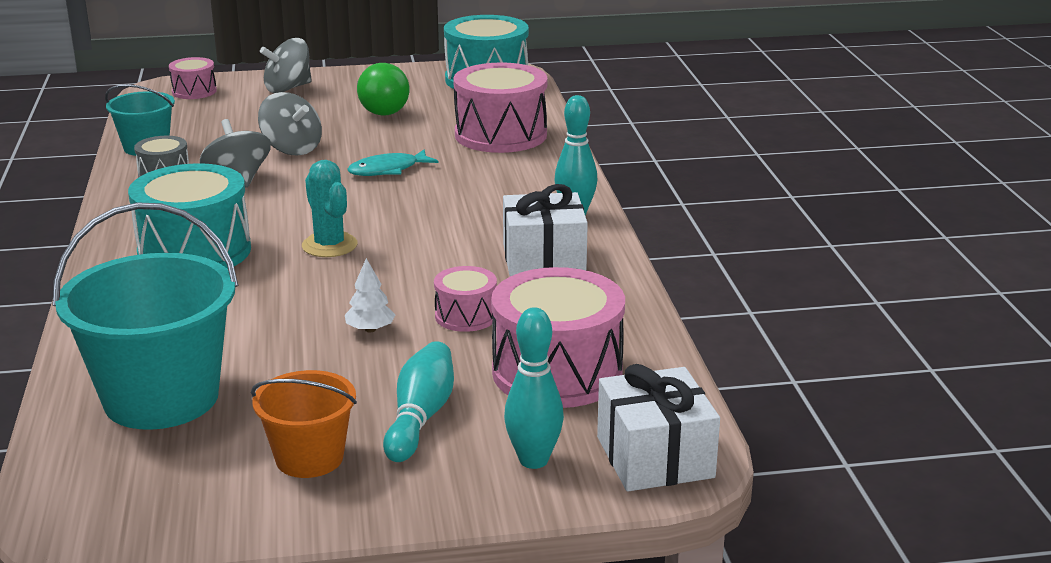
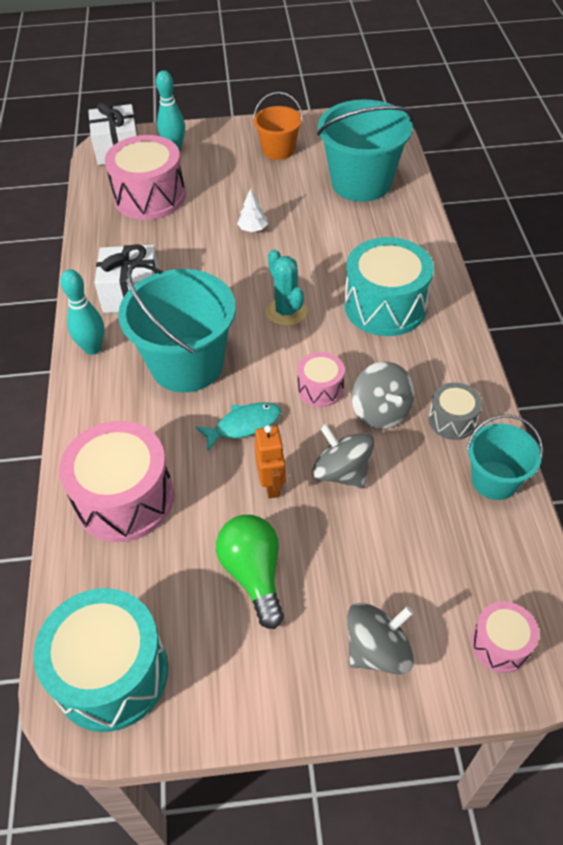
camera: 175 degrees left, 25 degrees up
(361, 142) = (272, 485): none -> orange robot
(420, 417) = (225, 170): turquoise bowling pin -> none
(455, 205) = (187, 364): none -> turquoise bucket
(466, 316) = (194, 239): pink drum -> pink drum (320, 389)

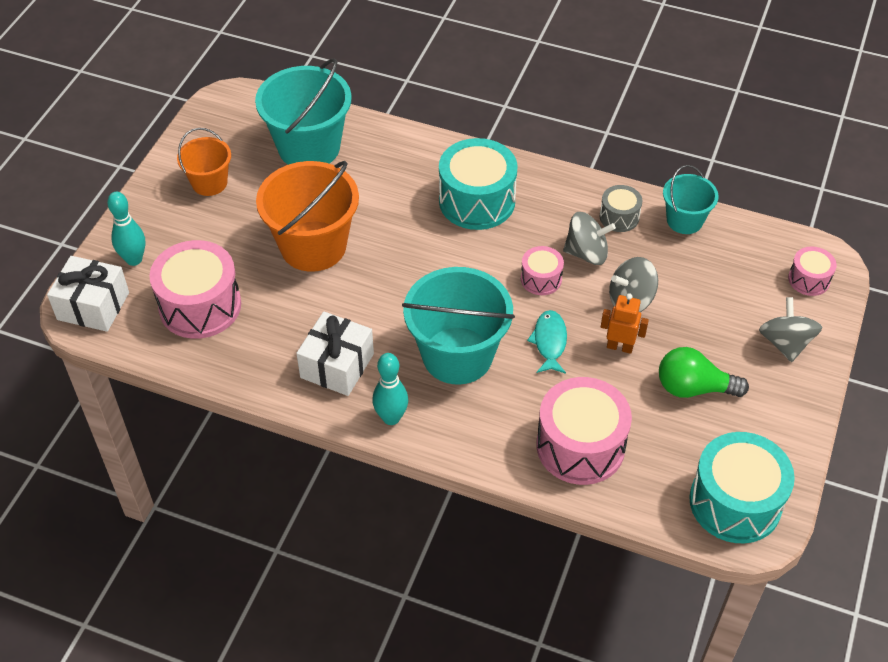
camera: 65 degrees left, 0 degrees up
(253, 229) = (313, 246): white tree -> orange bucket
(286, 311) = (439, 265): turquoise cactus -> none

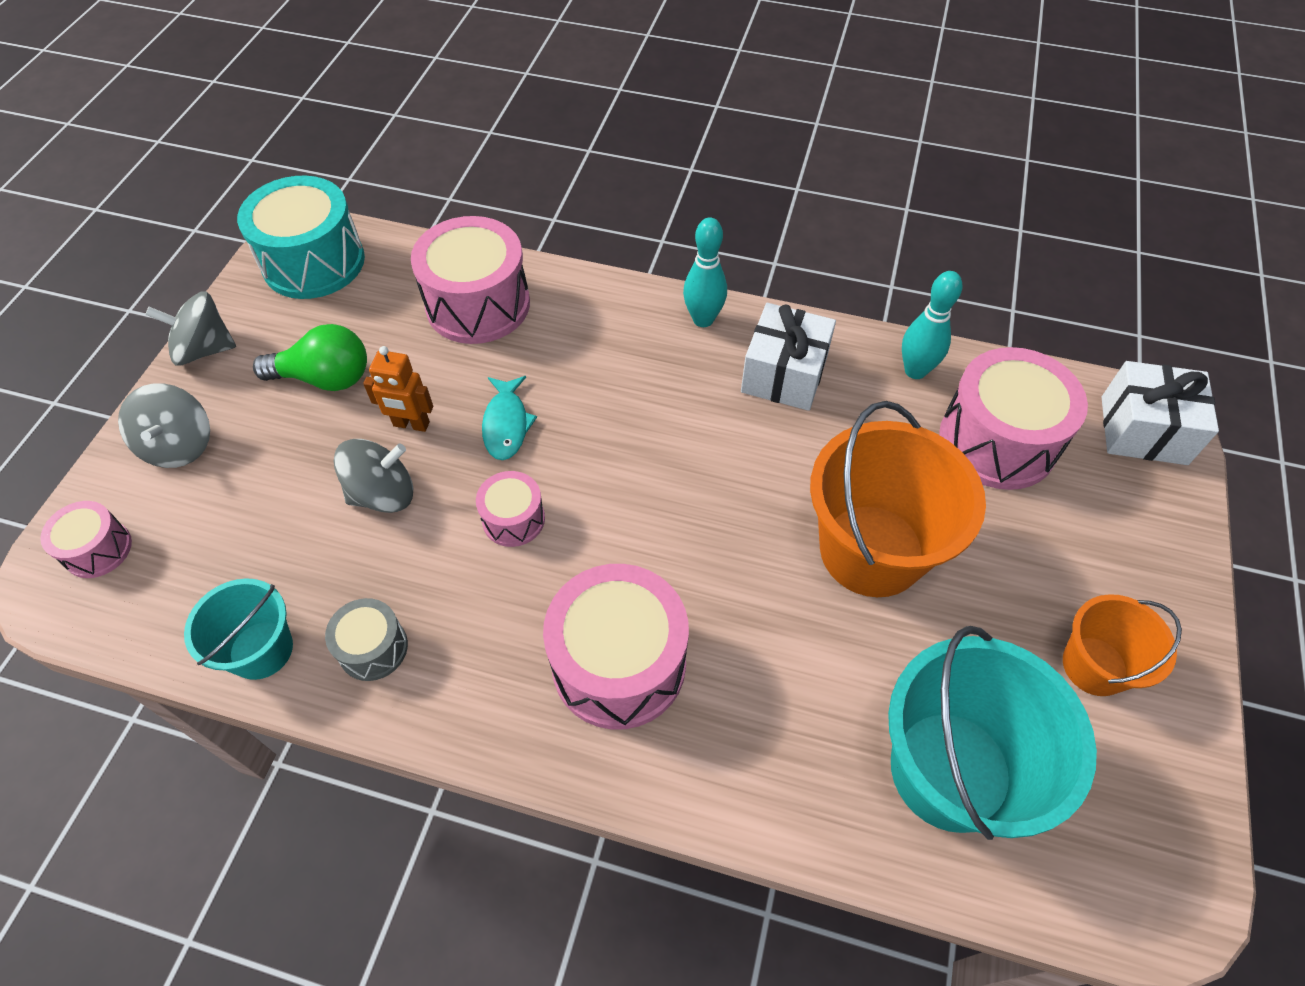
camera: 175 degrees right, 5 degrees up
(134, 259) = (1132, 506): turquoise bowling pin -> turquoise bowling pin (915, 371)
(457, 355) = (630, 398): turquoise bucket -> none
(477, 201) = (619, 663): turquoise drum -> pink drum
(586, 253) = (438, 571): grey spinning top -> grey spinning top (205, 349)

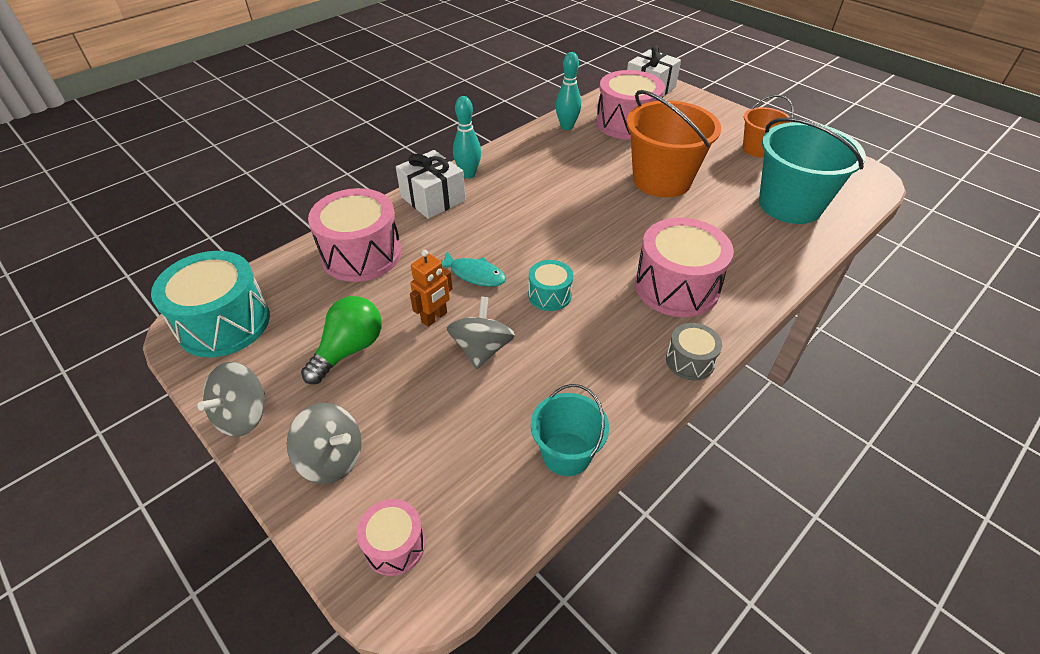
camera: 60 degrees left, 10 degrees down
(373, 648) = (602, 391): grey drum -> grey drum (690, 361)
(513, 519) = (549, 295): pink drum -> turquoise drum
(784, 374) = (533, 163): white gift -> white gift (433, 198)

